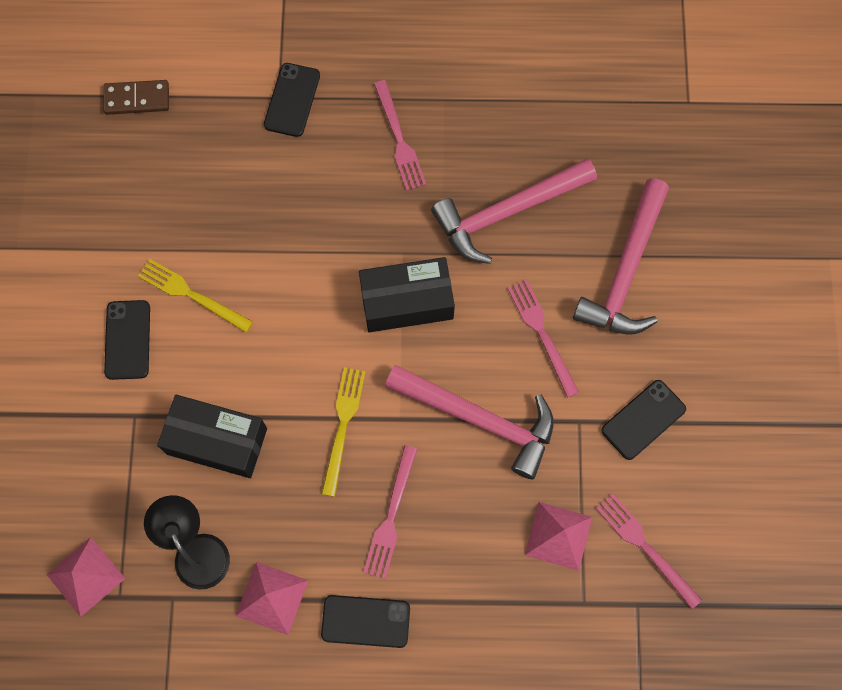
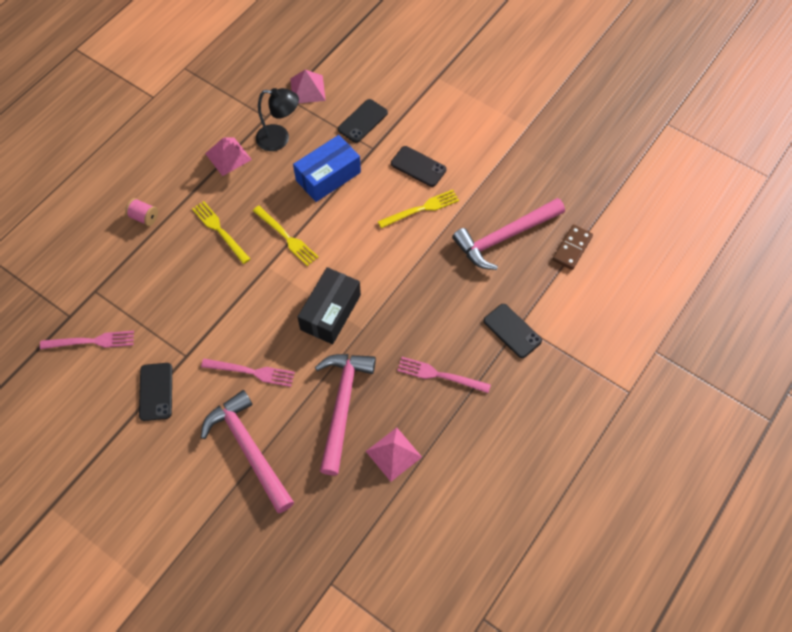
camera: 125 degrees right, 10 degrees down
(217, 441) = (328, 176): black box -> blue box
(365, 621) = (180, 188): black phone -> black phone (362, 121)
(391, 516) = (219, 230): pink fork -> yellow fork
(441, 632) = (144, 217): none -> pink spool
(480, 419) = (231, 305): pink hammer -> pink hammer (504, 237)
(558, 536) = (137, 302): pink pyramid -> pink pyramid (393, 454)

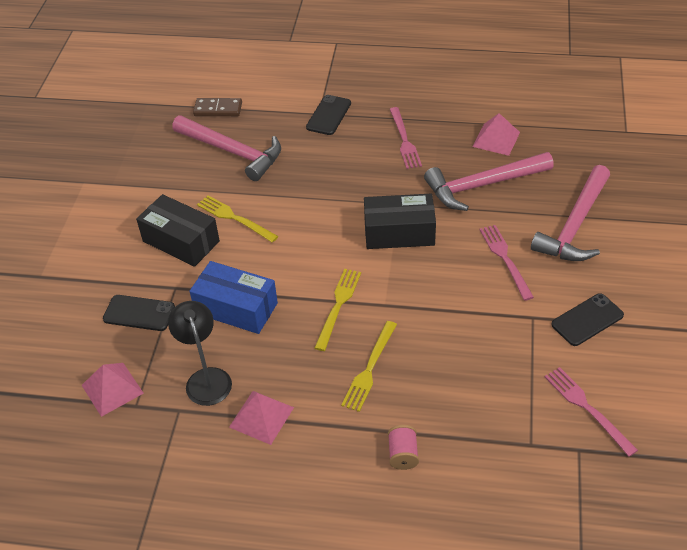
camera: 115 degrees left, 15 degrees down
(418, 167) = (181, 241): black phone -> black box

